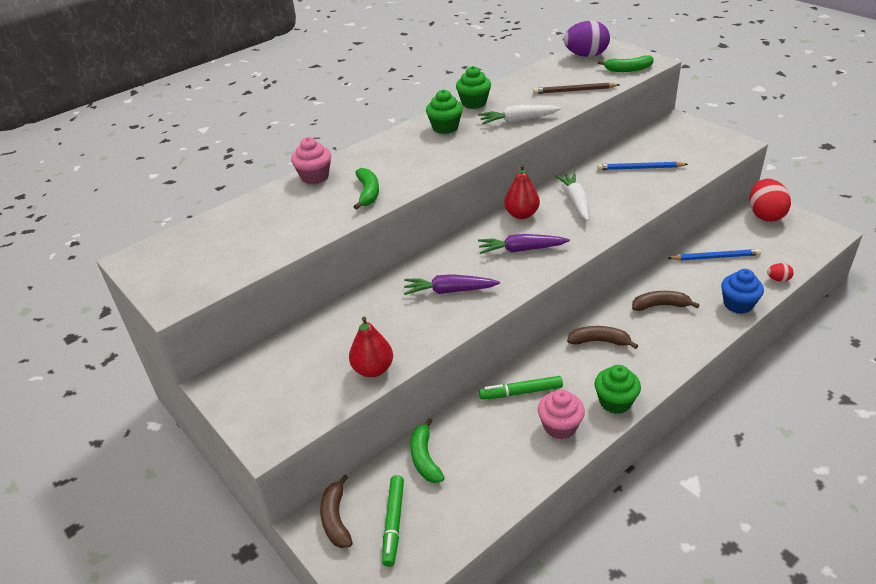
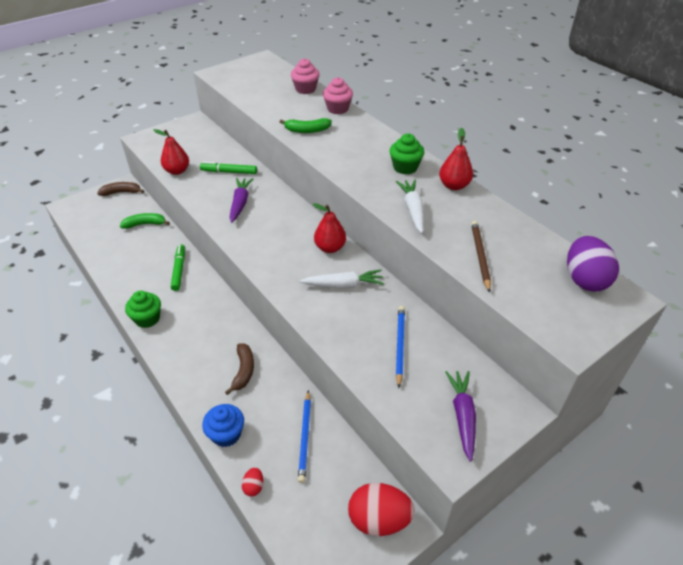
camera: 90 degrees right, 5 degrees up
(394, 523) = (107, 212): green marker -> green marker (229, 172)
(474, 103) = (454, 186): green cupcake -> red pear
(521, 250) = (278, 243): purple carrot -> purple carrot (462, 416)
(560, 426) = (139, 286): pink cupcake -> pink cupcake (305, 89)
(599, 341) = (213, 320): brown banana -> none
(628, 69) = (543, 311): green banana -> none

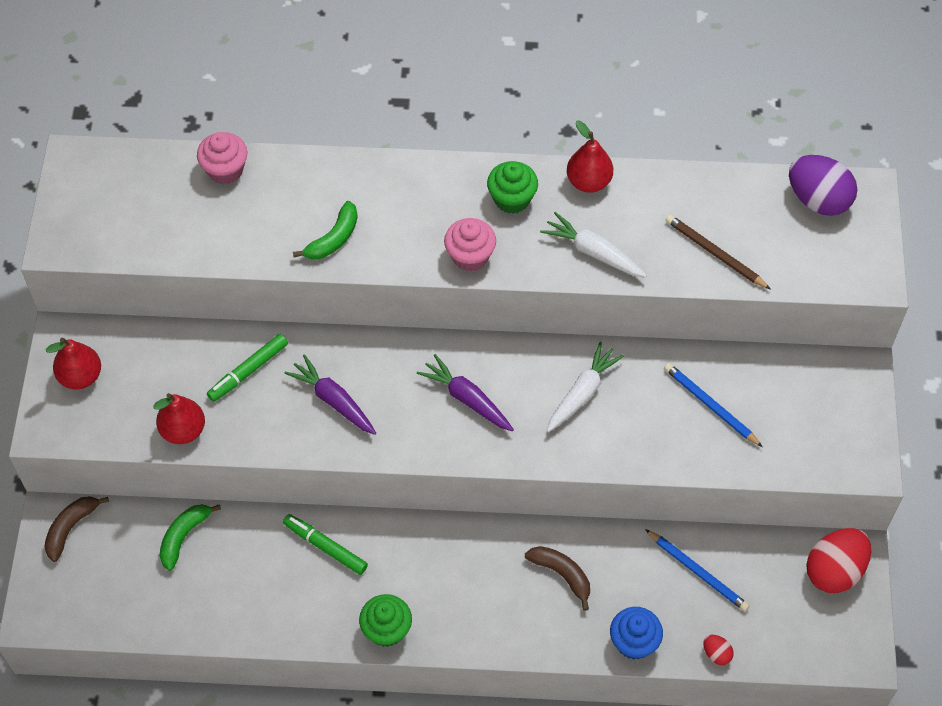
camera: 50 degrees left, 15 degrees up
(330, 248) = (510, 363): red pear -> red pear (81, 376)
(338, 109) = (315, 171): pink cupcake -> pink cupcake (470, 256)
(462, 416) = (831, 420): purple carrot -> purple carrot (467, 399)

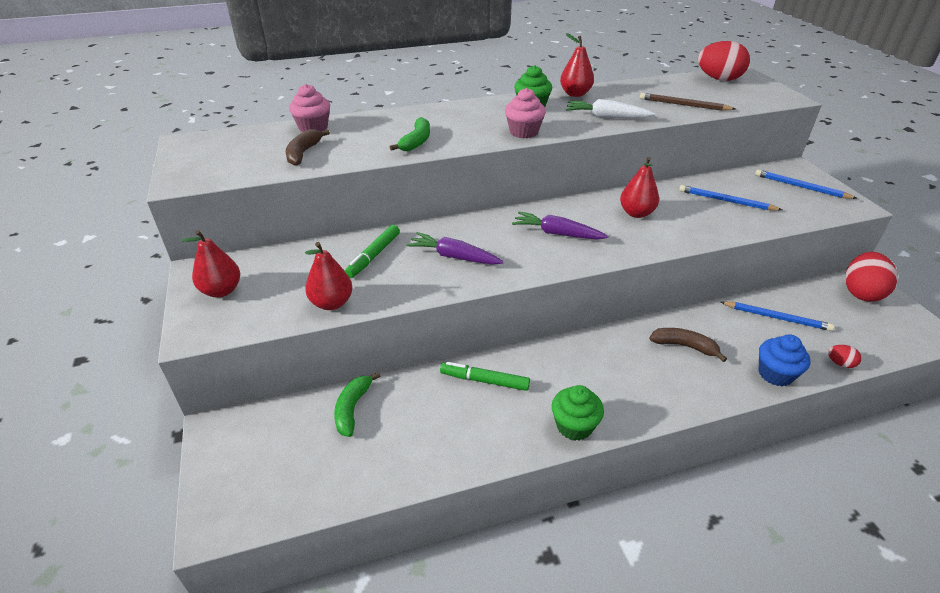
camera: 20 degrees left, 20 degrees down
(71, 528) = (237, 432): brown banana -> brown banana (303, 153)
(582, 393) = (636, 213): white carrot -> red pear
(818, 200) = (719, 79): purple egg -> red egg
(830, 410) = (801, 187): none -> blue pencil

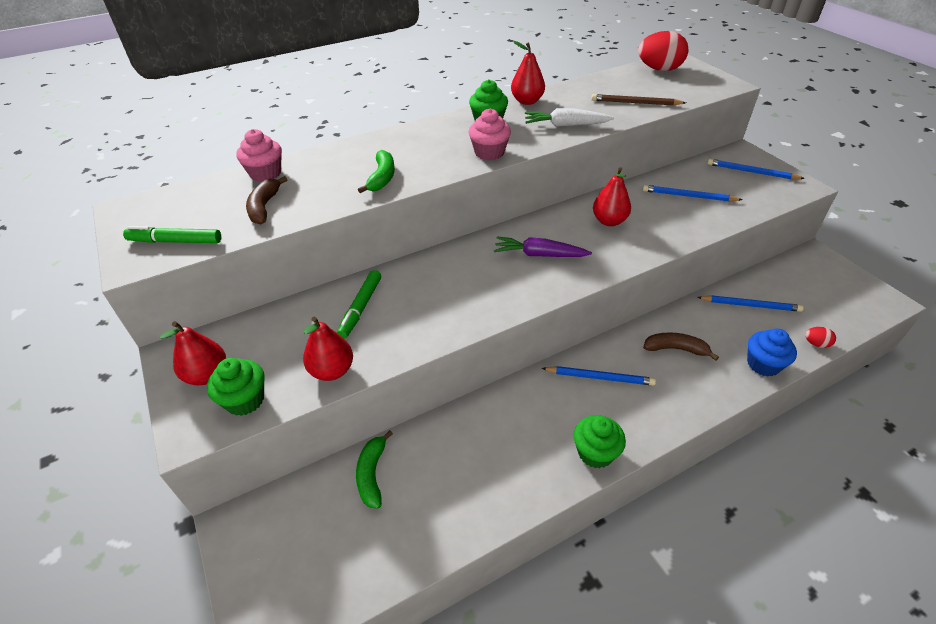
camera: 10 degrees left, 5 degrees up
(248, 315) = (245, 400): none -> green cupcake
(454, 257) = (444, 296): purple carrot -> none
(484, 381) = (497, 419): green marker -> green marker (175, 241)
(598, 360) = (599, 377): none -> blue pencil
(861, 292) = (817, 267): red egg -> none

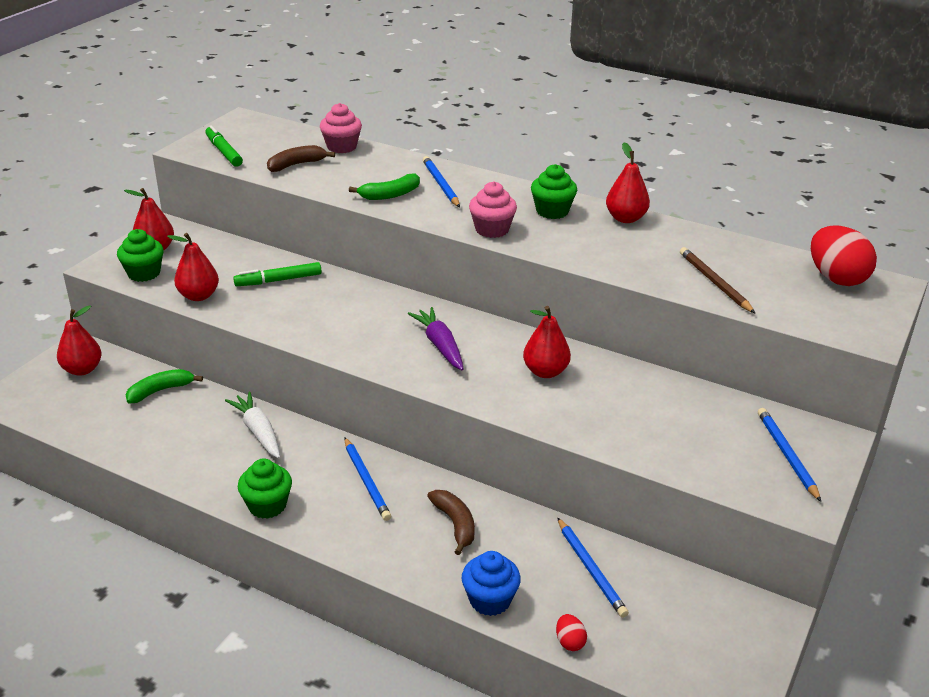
camera: 55 degrees right, 10 degrees down
(276, 533) = (82, 369): none -> red pear
(565, 125) = (601, 254): white carrot -> white carrot (258, 431)
(688, 196) = (662, 415): blue pencil -> blue pencil (440, 184)

